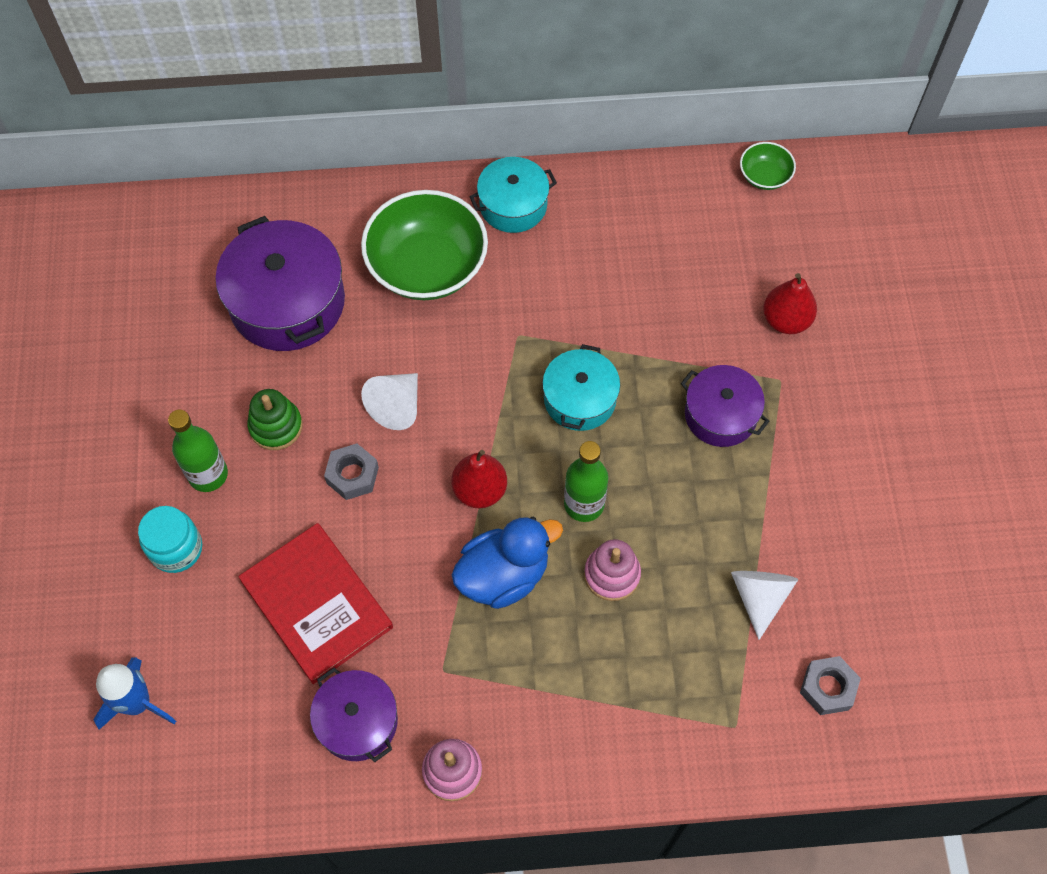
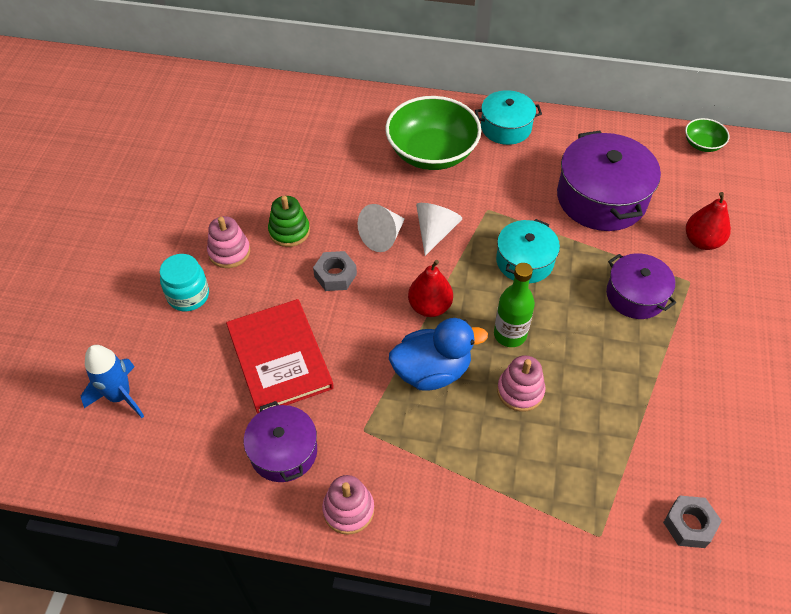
camera: 15 degrees right, 10 degrees down
(208, 474) = (229, 252): green bottle -> pink stacking toy
(287, 302) = (324, 155): purple pot -> purple pot (601, 198)
(759, 596) = (642, 437): white cone -> white cone (435, 232)

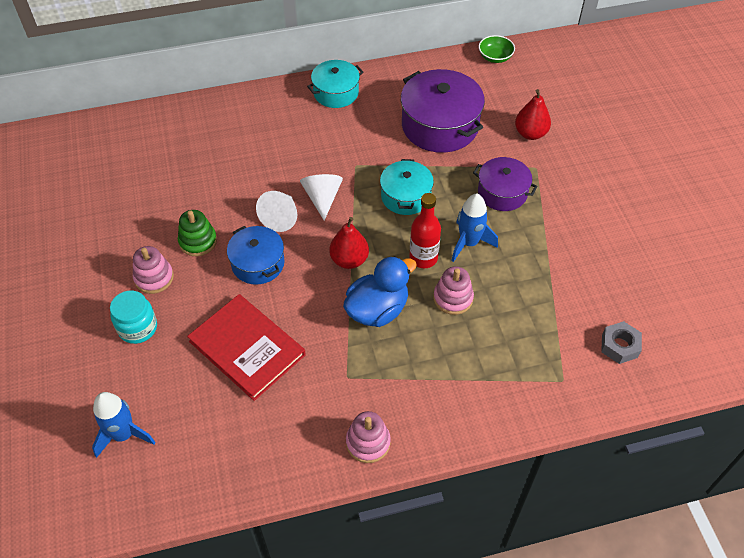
camera: 25 degrees left, 0 degrees up
(283, 451) = (291, 420): purple pot -> none
(335, 275) = (258, 263): grey nut -> blue pot
(432, 153) = (285, 134): green bowl -> none
(510, 334) = (423, 258): green bottle -> red bottle
(569, 337) = (469, 243): none -> blue rocket

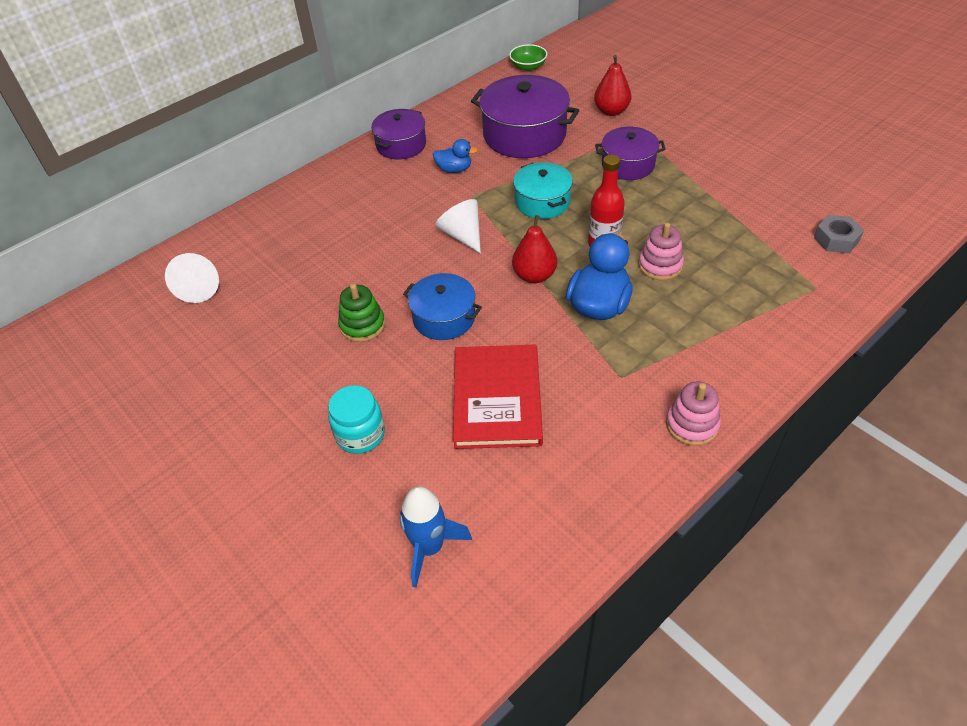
camera: 25 degrees left, 5 degrees down
(154, 278) = (340, 379): pink stacking toy -> none
(247, 348) = (497, 398): red book -> red book turned 75 degrees clockwise
(281, 217) = (434, 268): white cone -> white cone (199, 288)
(336, 93) = (401, 145): turquoise pot -> purple pot
(360, 134) = (454, 169): none -> blue duck
(469, 243) = (634, 215): blue rocket -> none

